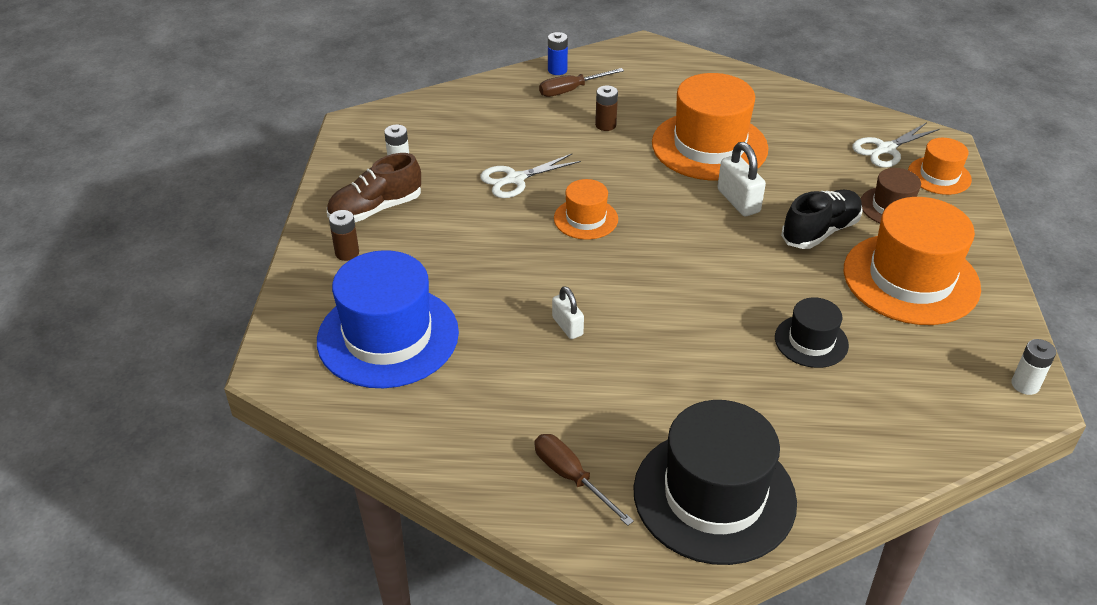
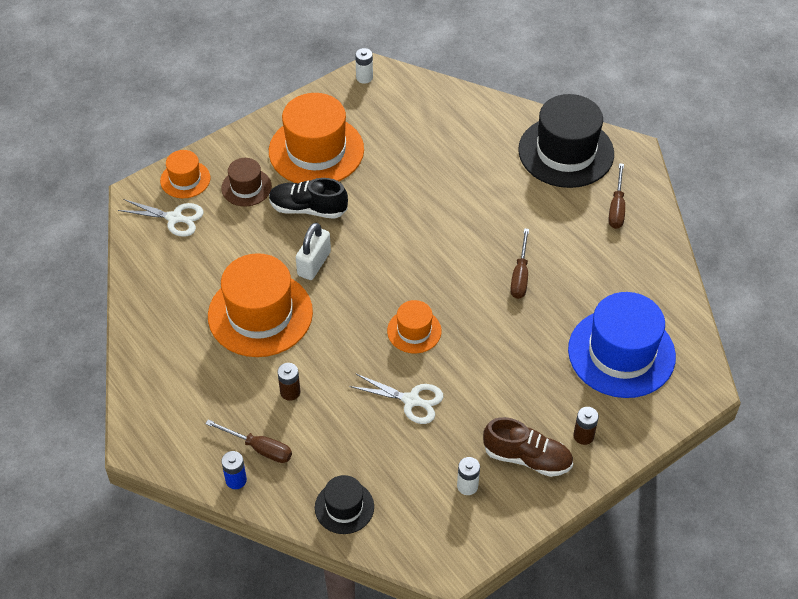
camera: 130 degrees left, 10 degrees up
(567, 326) = (520, 275): white padlock -> brown screwdriver
(811, 341) = (417, 167): black hat -> black hat (344, 507)

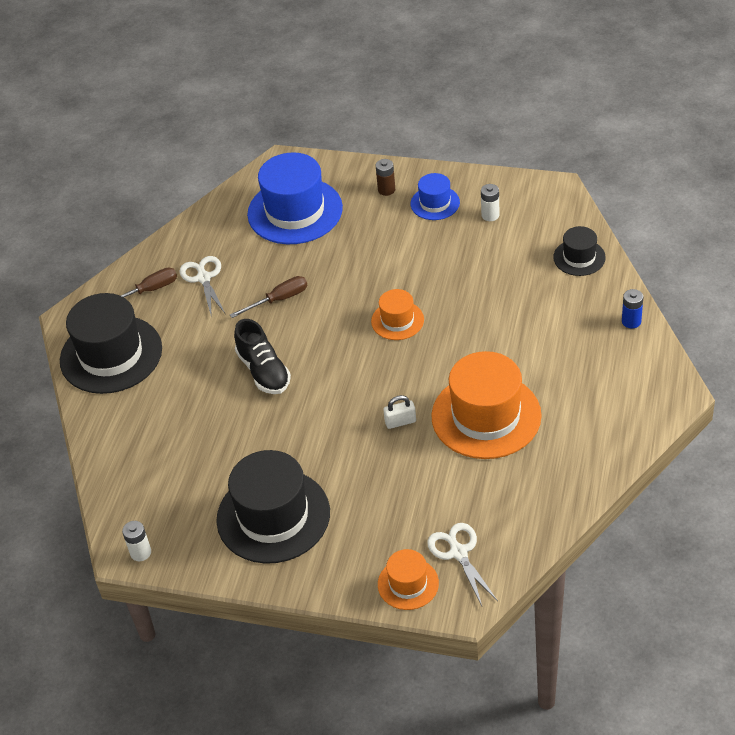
camera: 125 degrees left, 5 degrees down
(246, 187) = (369, 531): brown hat -> none
(259, 448) = (593, 328): brown screwdriver -> none
(290, 392) = (530, 347): brown battery -> none
(308, 209) = (347, 469): black shoe -> black shoe (264, 371)
(314, 263) = (400, 422): white padlock -> white padlock, size x0.65
(316, 150) = (273, 516): orange hat -> black hat
(412, 400) = (458, 282): white scissors -> white scissors (203, 278)
(527, 458) = (435, 203): brown shoe -> blue hat

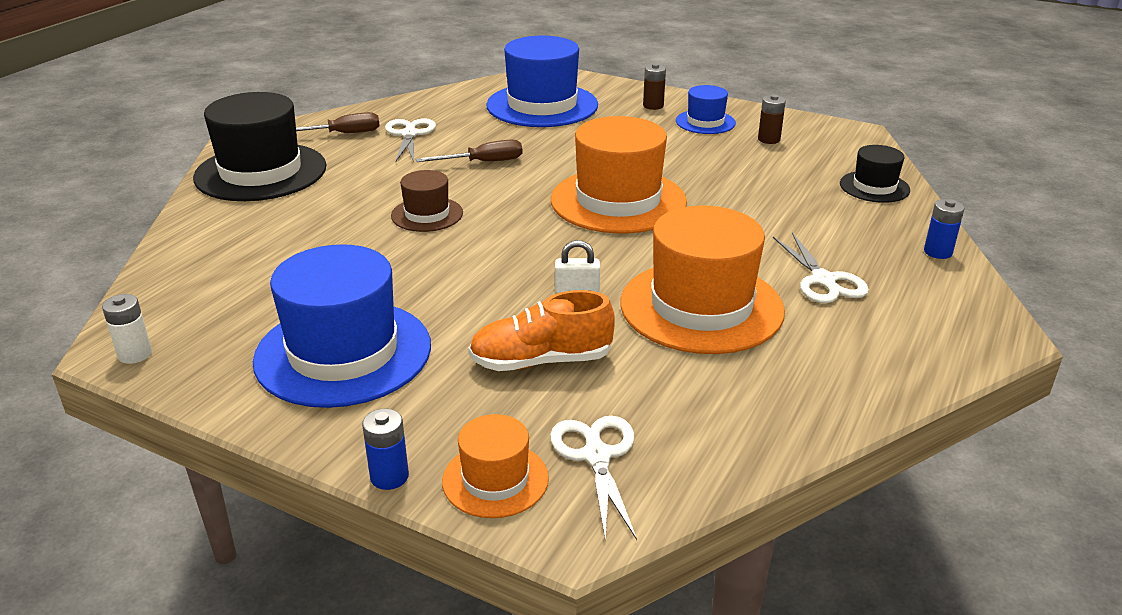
camera: 10 degrees right, 15 degrees down
(264, 371) = (427, 214): black shoe -> brown hat
(273, 516) = (343, 353): black hat -> blue hat
(348, 598) = (389, 477): none -> blue battery
(397, 320) = (618, 201): orange hat -> orange hat, size x1.94
(400, 490) = (541, 361): none -> orange shoe
(490, 215) = (769, 139): white battery -> brown battery
(560, 370) = (824, 281): none -> white scissors

